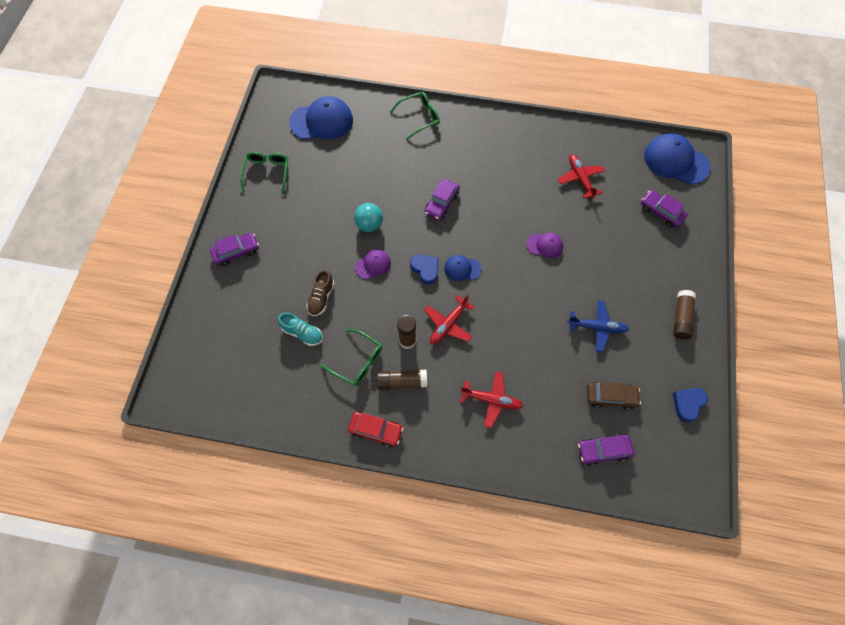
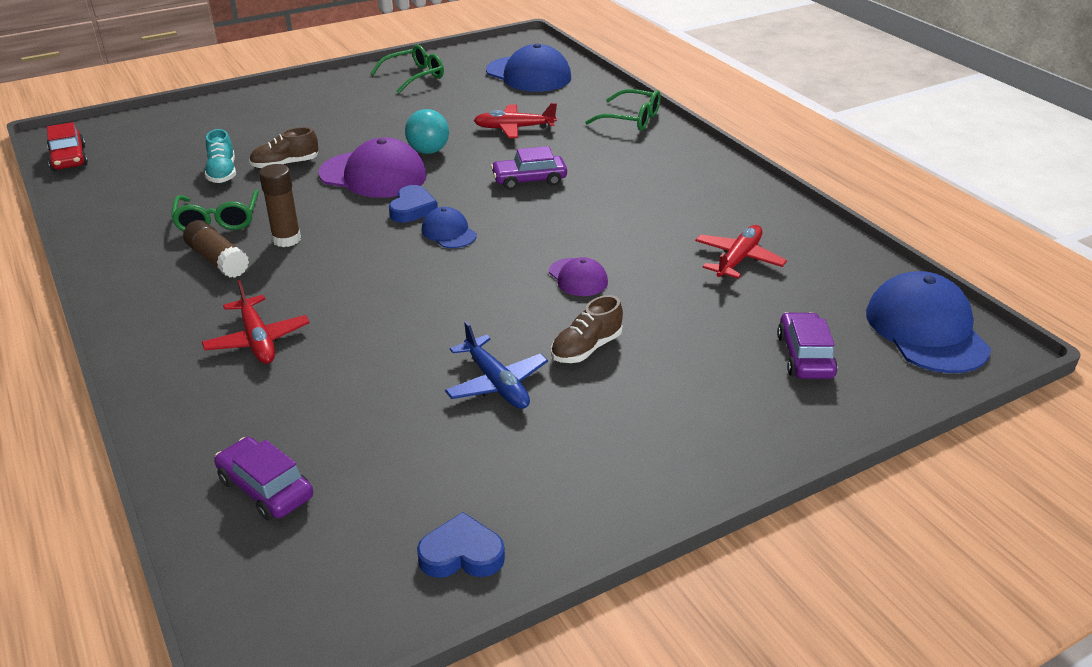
camera: 50 degrees right, 30 degrees down
(236, 252) = (289, 101): purple car -> none
(373, 265) = (373, 175): purple cap -> purple cap, size x1.90
(376, 430) = (124, 272): red car -> red car (69, 158)
(448, 324) = (347, 257): red plane -> red plane (514, 128)
(599, 280) = (586, 348): none -> brown shoe
(610, 397) = (380, 452): brown car -> none
(681, 318) = (631, 467): brown glue stick -> none

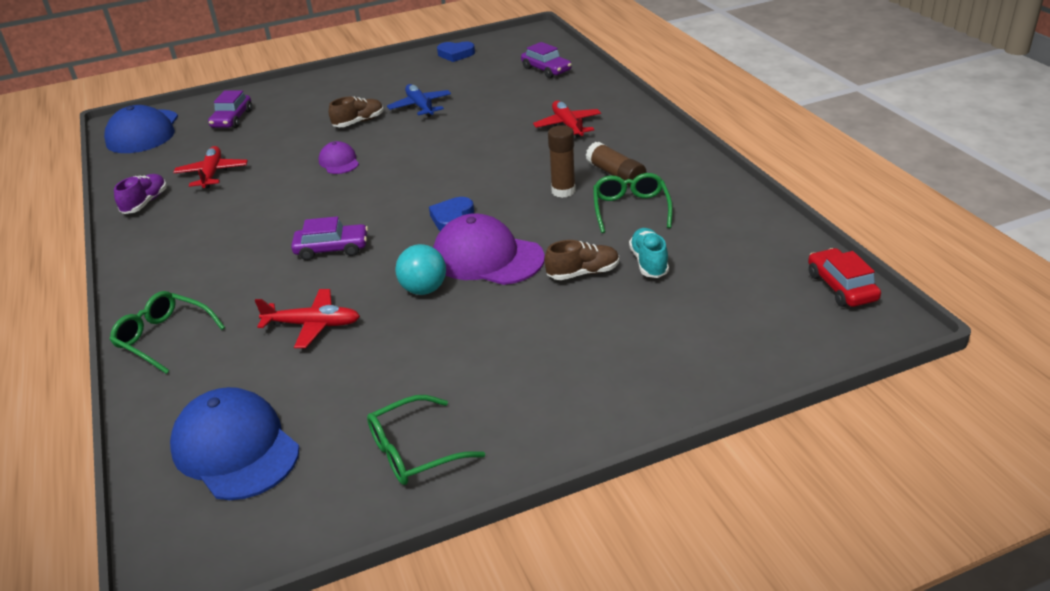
camera: 170 degrees left, 0 degrees up
(449, 232) = (425, 196): blue cap -> none
(738, 259) = (212, 174): red plane -> red plane turned 135 degrees clockwise
(782, 222) = (145, 203): none -> purple shoe

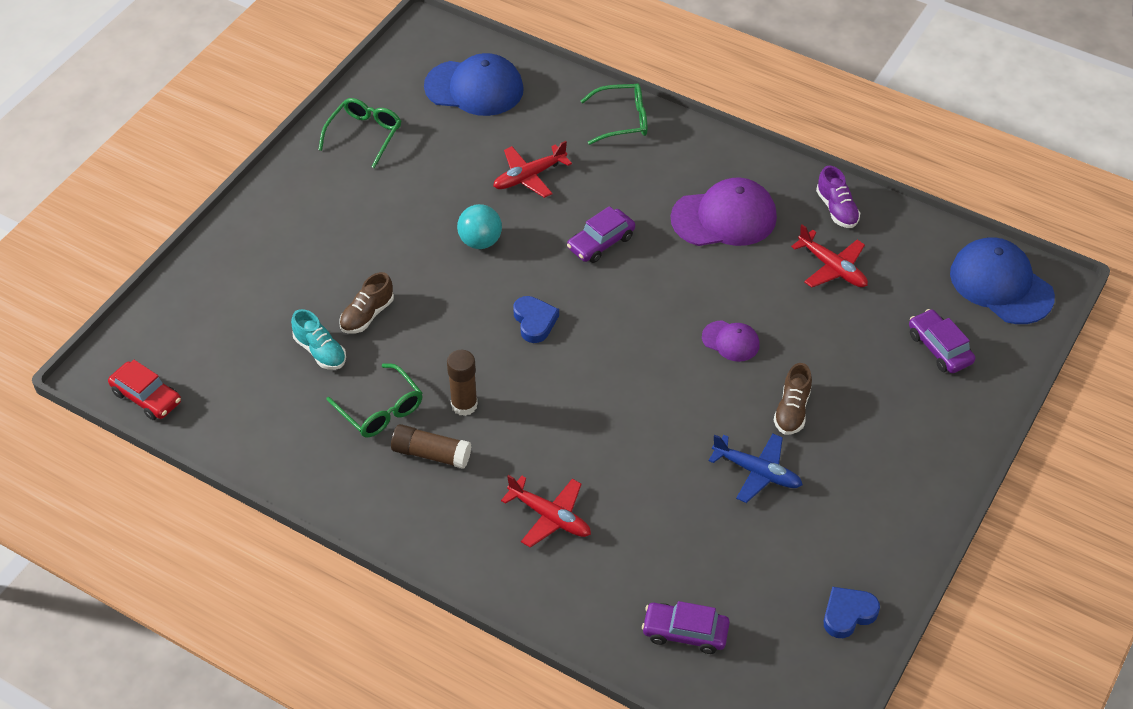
camera: 140 degrees right, 15 degrees up
(487, 257) = (460, 294): purple cap -> purple cap (724, 217)

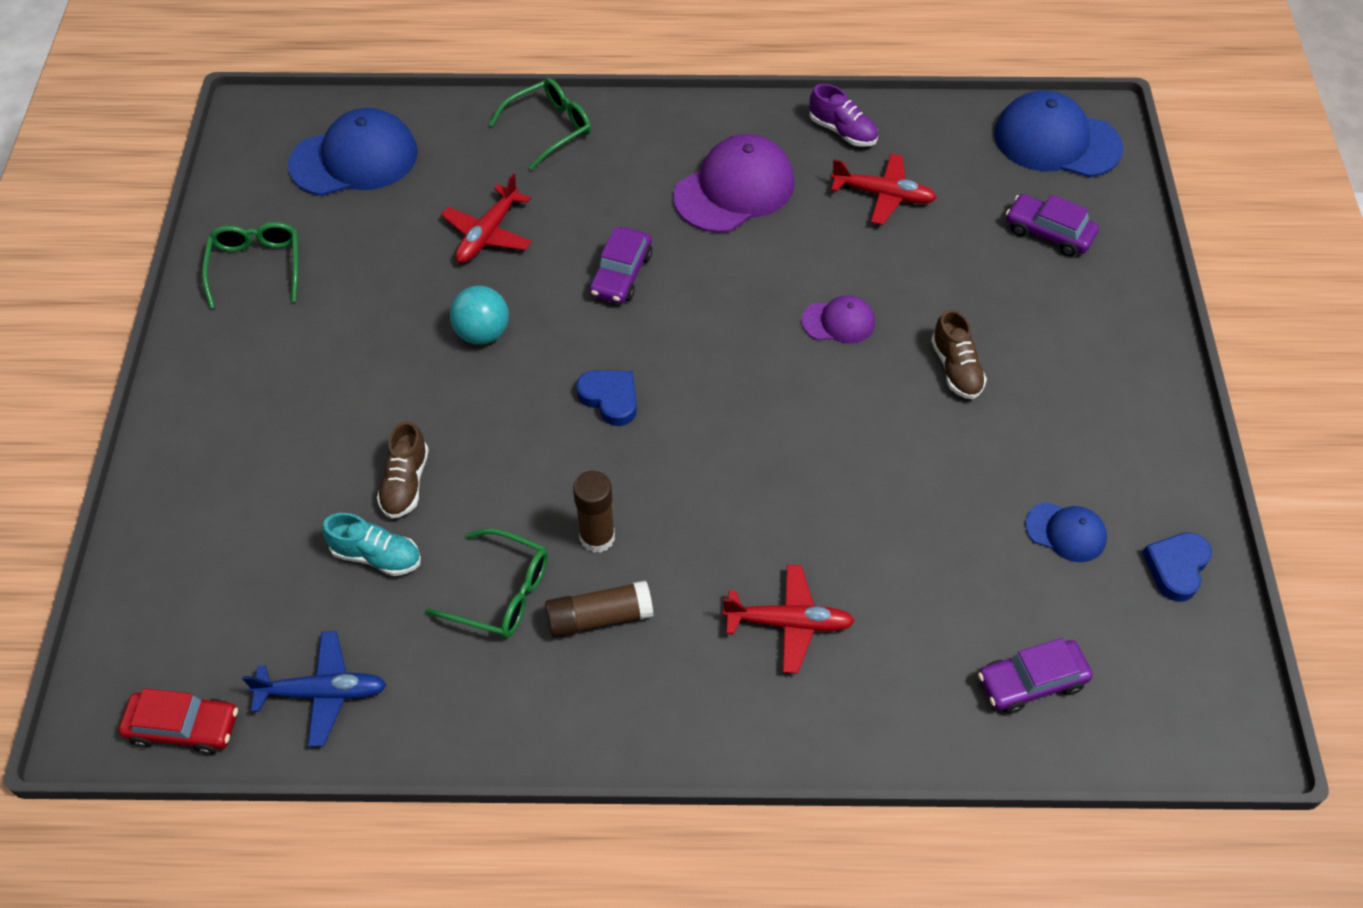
camera: 30 degrees left, 5 degrees up
(757, 472) = (970, 455): blue plane -> blue plane (322, 692)
(786, 553) = (1066, 532): none -> blue cap

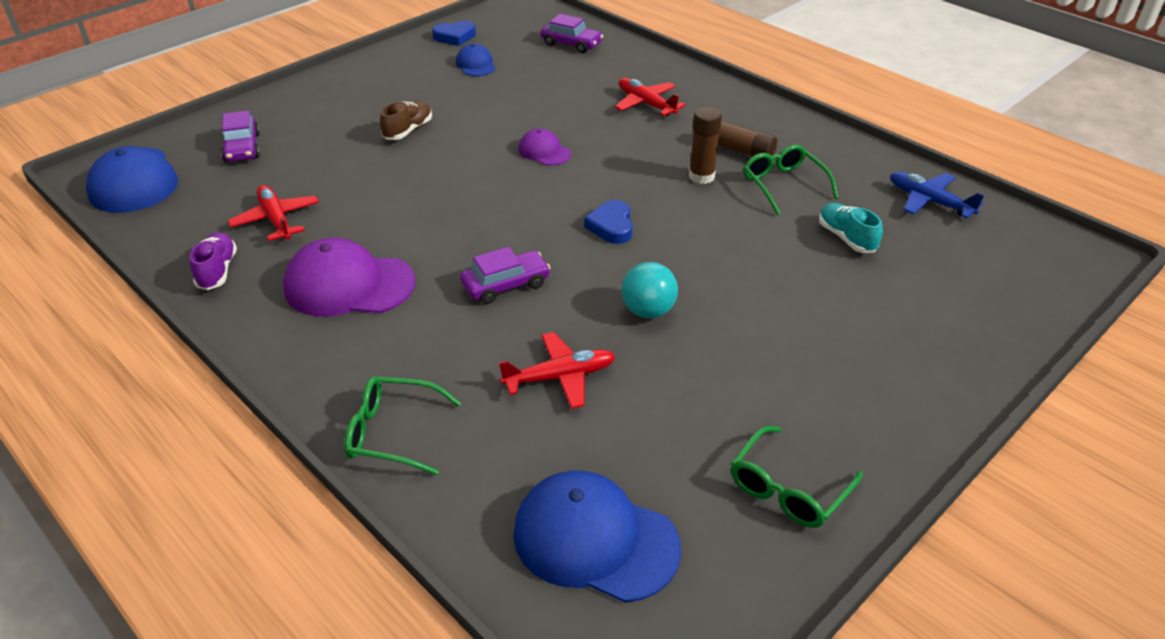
camera: 135 degrees left, 15 degrees down
(184, 727) = (1030, 230): red car -> none
(405, 483) = (793, 261): brown shoe -> none
(838, 322) = (425, 181): purple cap -> purple cap (544, 151)

